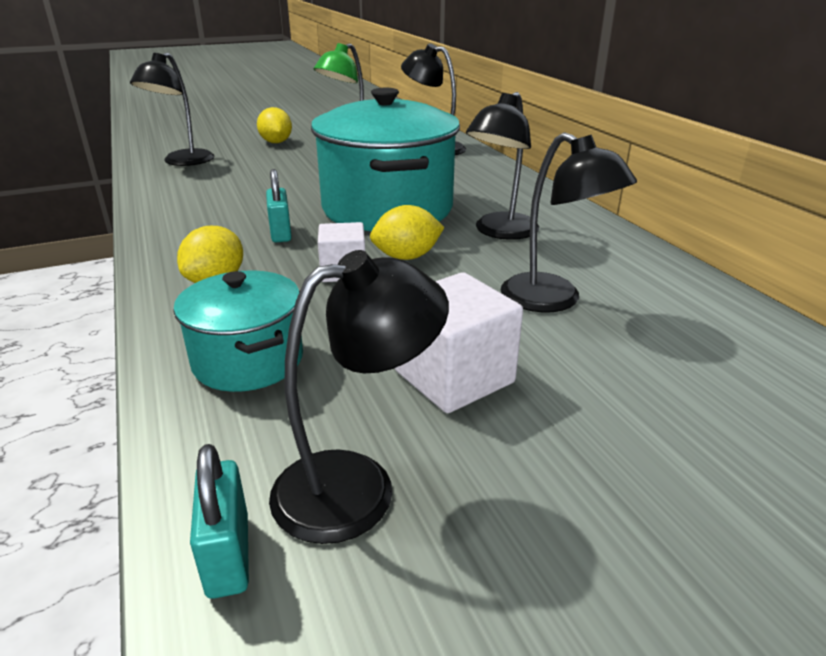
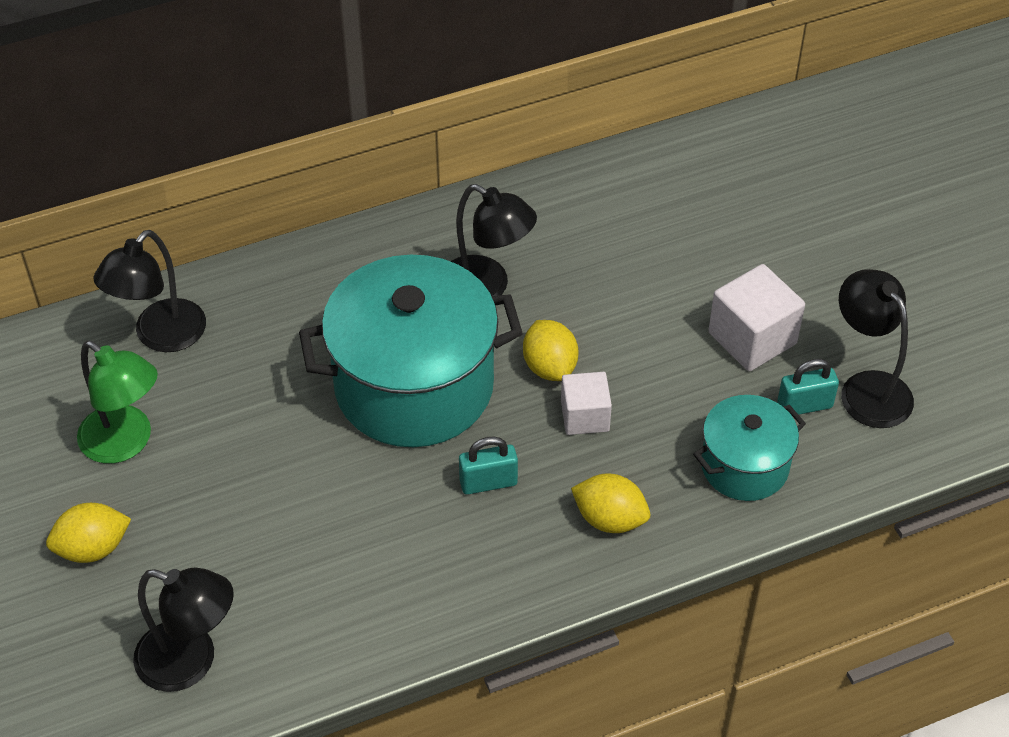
camera: 90 degrees left, 20 degrees up
(228, 555) = (927, 441): turquoise padlock -> turquoise padlock (804, 406)
(553, 300) = (634, 267): black lamp -> none

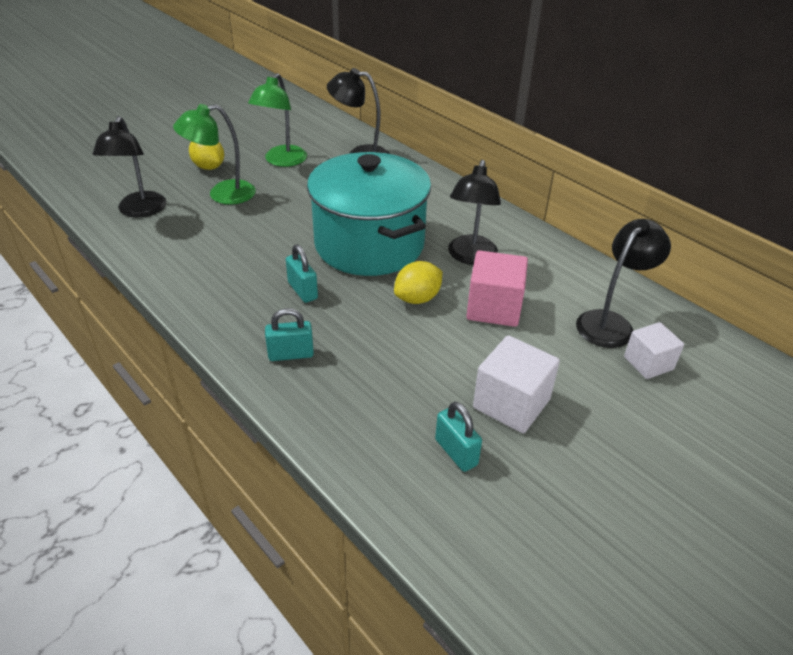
camera: 70 degrees right, 10 degrees down
(194, 541) = (222, 194): none -> green lamp
(585, 416) = (381, 324): white cube -> white cube (648, 363)
(594, 299) = (494, 308): none -> pink cube
(609, 519) = (291, 354): yellow lemon -> turquoise padlock
(744, 466) = (372, 423): turquoise pot -> none
(867, 388) = (501, 496): black lamp -> black lamp (611, 323)

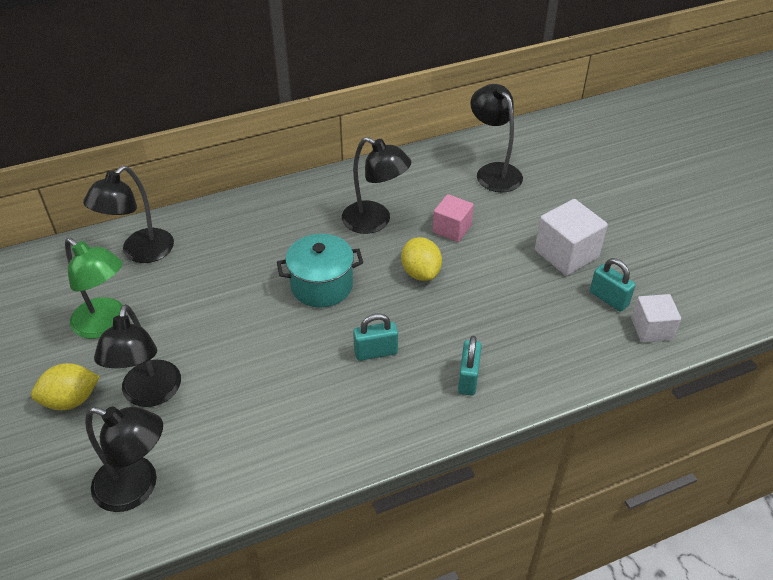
camera: 70 degrees left, 5 degrees up
(222, 194) = (149, 394): green lamp -> black lamp
(369, 245) = (322, 285): turquoise pot -> turquoise pot, size x0.54
(456, 452) = (608, 299): turquoise padlock -> turquoise padlock turned 60 degrees clockwise
(494, 308) = (452, 229): pink cube -> pink cube, size x0.66
(648, 363) = (543, 170): white cube -> white cube (651, 329)

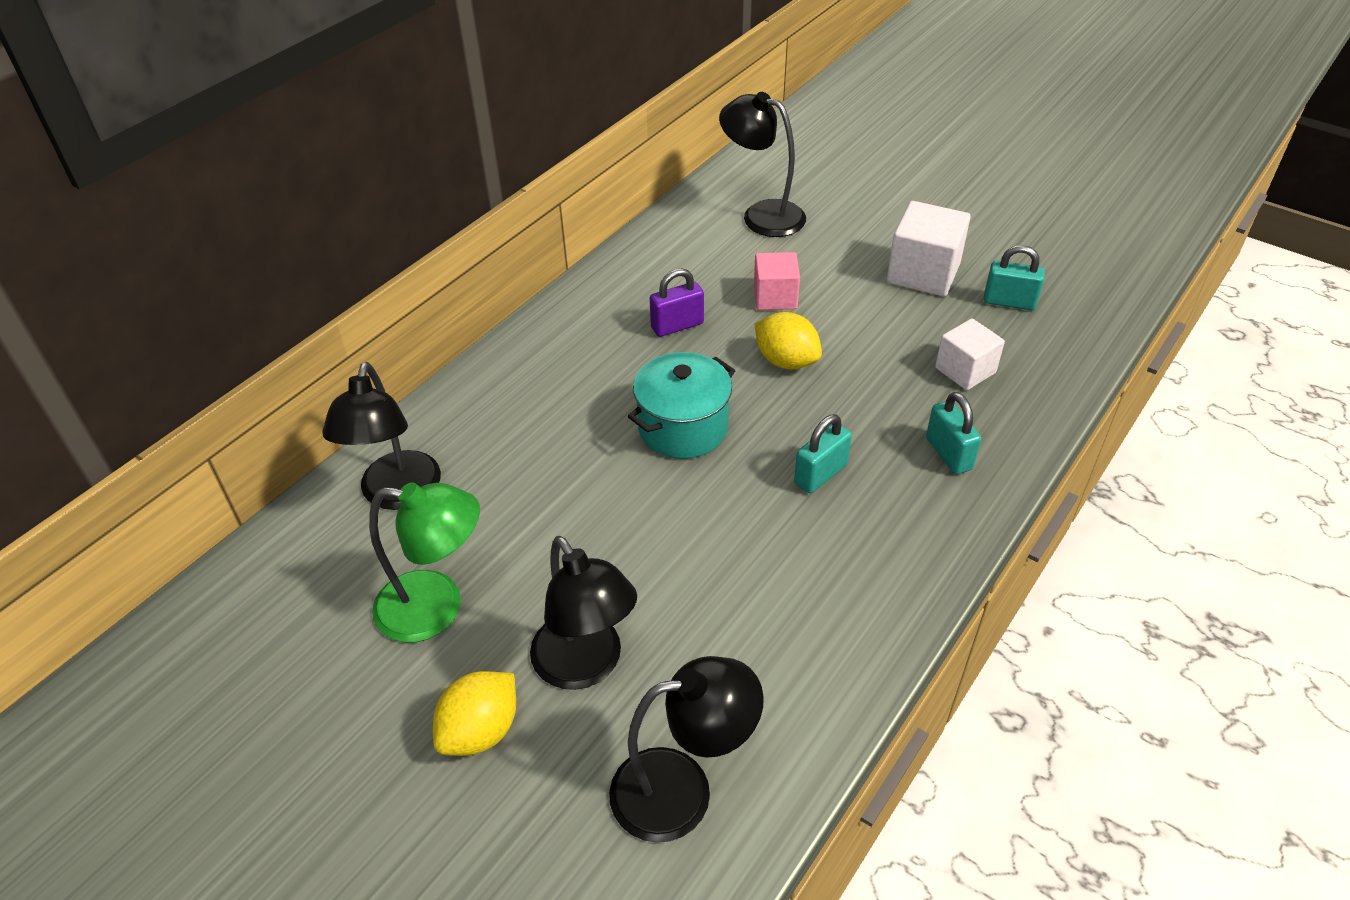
camera: 30 degrees left, 0 degrees up
(375, 222) = (677, 326): black lamp -> purple padlock
(651, 329) = (1078, 315): white cube -> white cube (965, 370)

